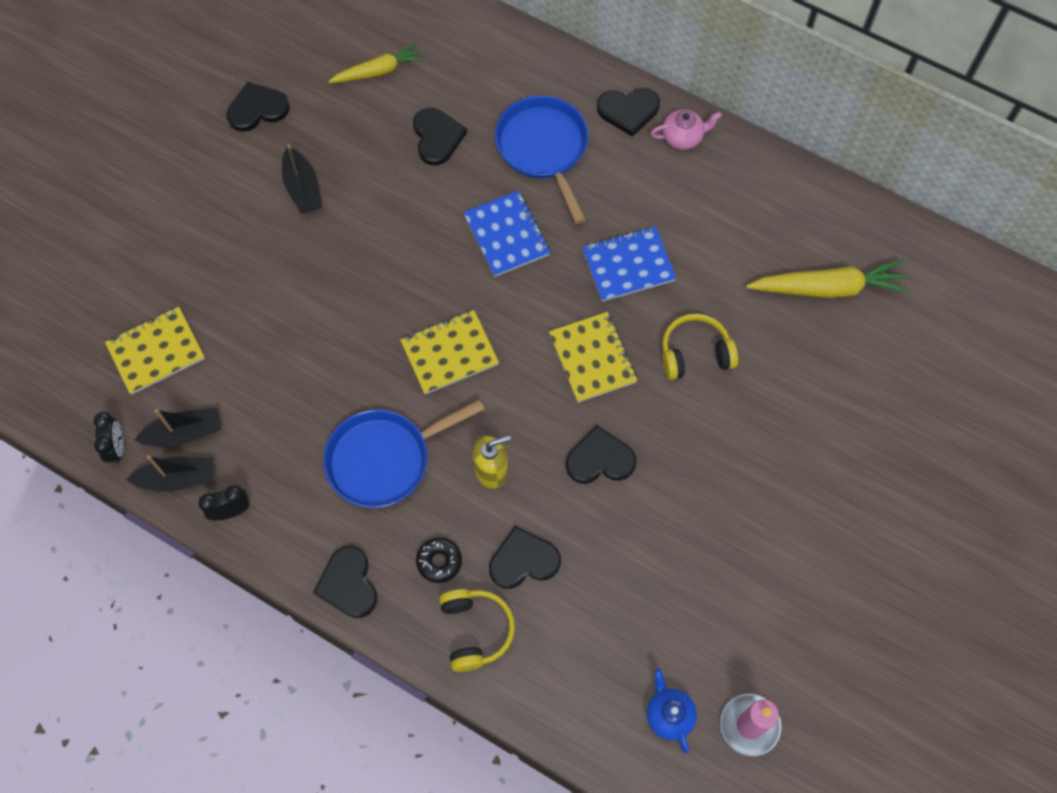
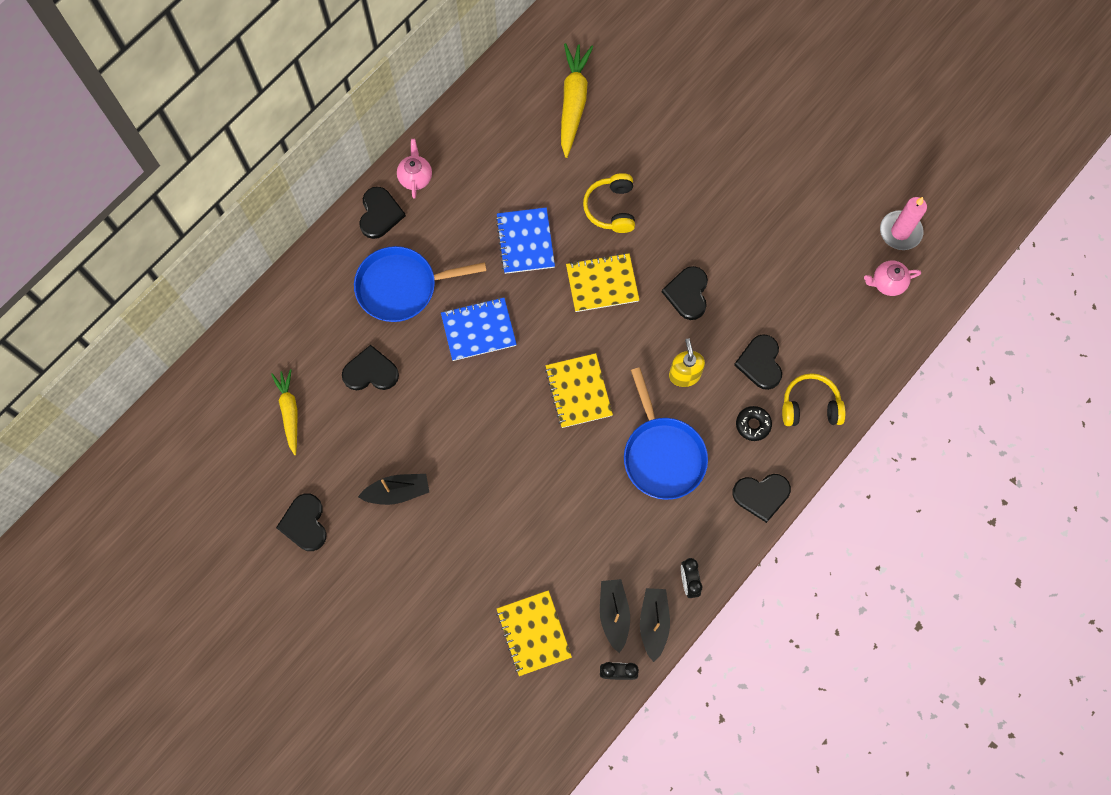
camera: 80 degrees left, 5 degrees up
(669, 715) = (887, 283): blue teapot -> pink teapot

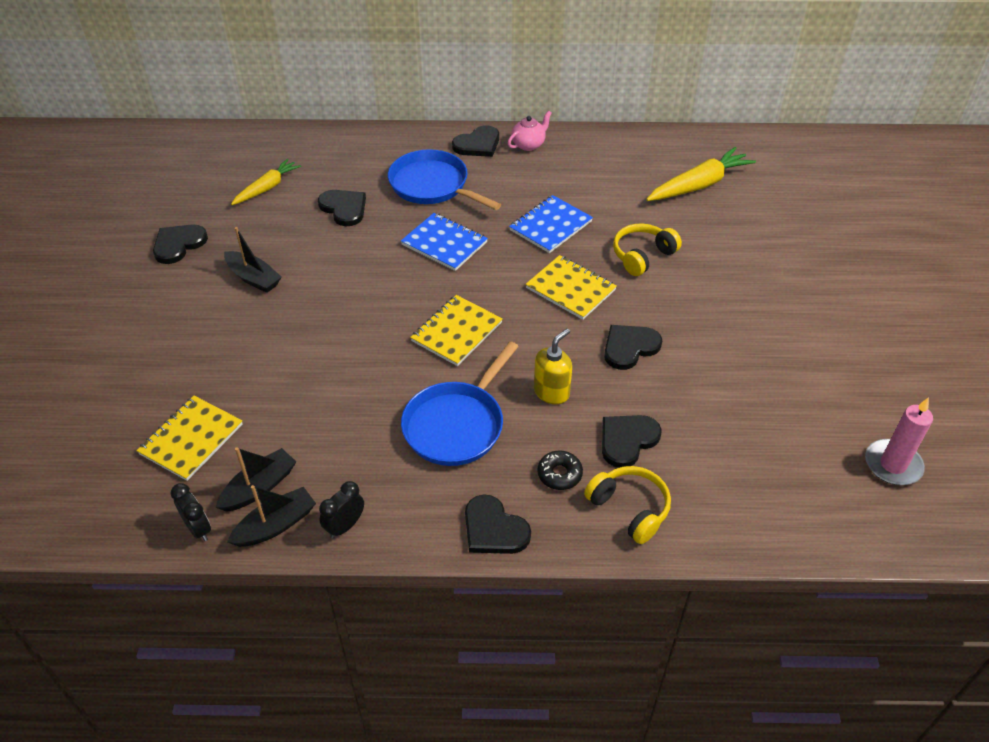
camera: 50 degrees right, 25 degrees down
(887, 283) = (829, 489): pink teapot -> none

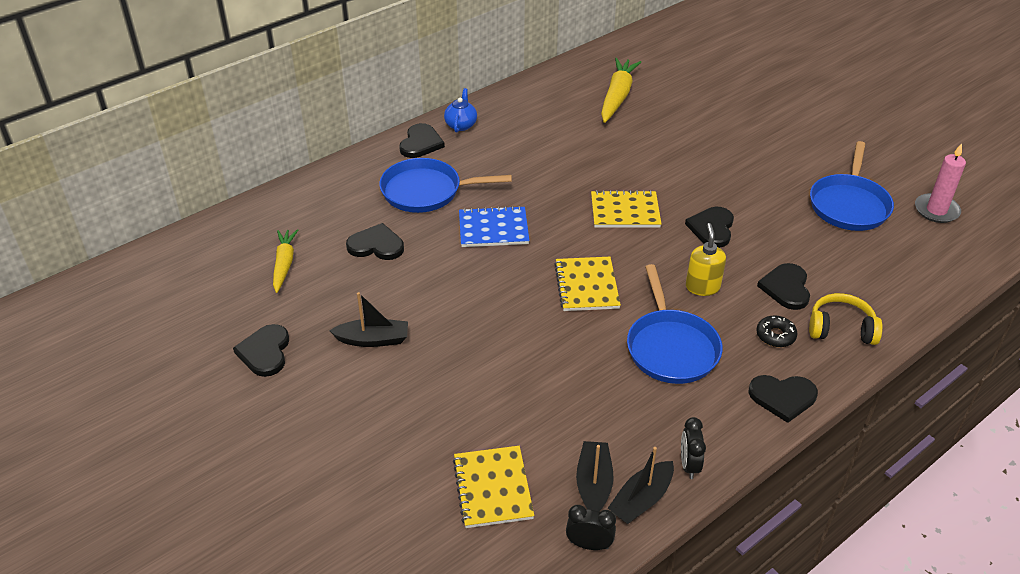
camera: 40 degrees left, 5 degrees down
(275, 525) = (641, 500): black boat -> black boat turned 150 degrees counterclockwise
(528, 144) = (461, 125): pink teapot -> blue teapot
(550, 226) = (554, 175): blue notebook -> none
(642, 256) = (642, 163): yellow headphones -> none
(799, 404) = (849, 205): none -> blue pan

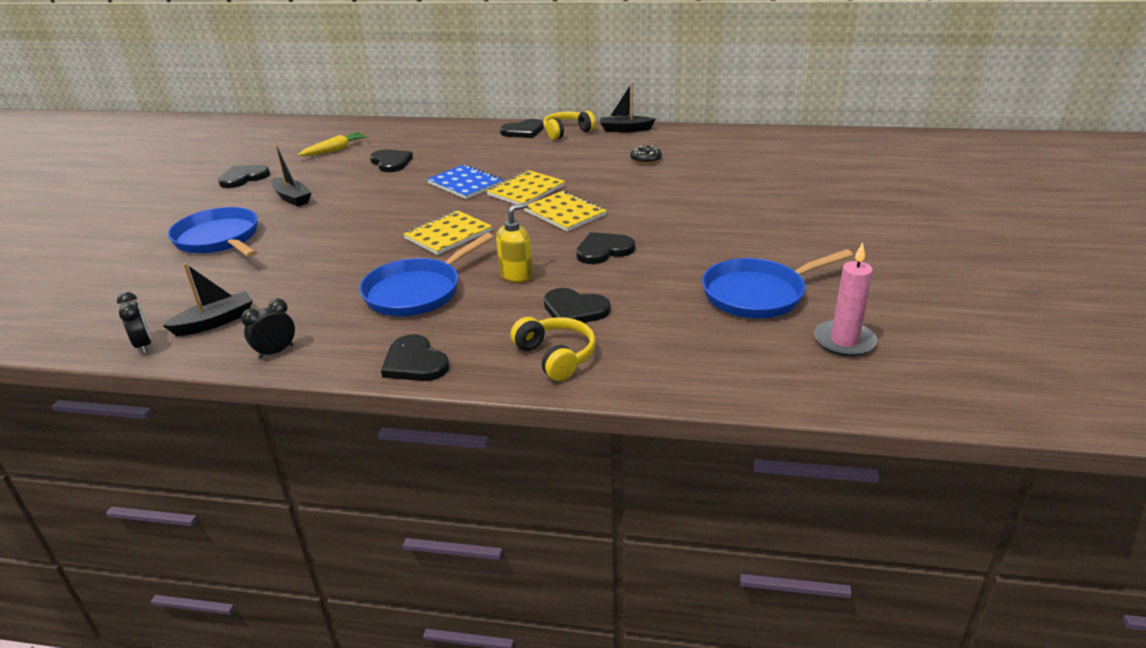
camera: 50 degrees right, 10 degrees down
(426, 191) = (473, 152): blue pan -> blue pan (219, 239)
(461, 125) = (567, 132): blue teapot -> yellow headphones
(493, 488) = (177, 289): yellow notebook -> yellow notebook (526, 190)
(617, 96) = (710, 157): yellow carrot -> none
(641, 500) = (214, 347): black boat -> black boat (625, 129)
(775, 336) = (497, 329): black donut -> black donut (646, 159)
(786, 288) = (574, 310): black heart -> black heart turned 120 degrees counterclockwise

